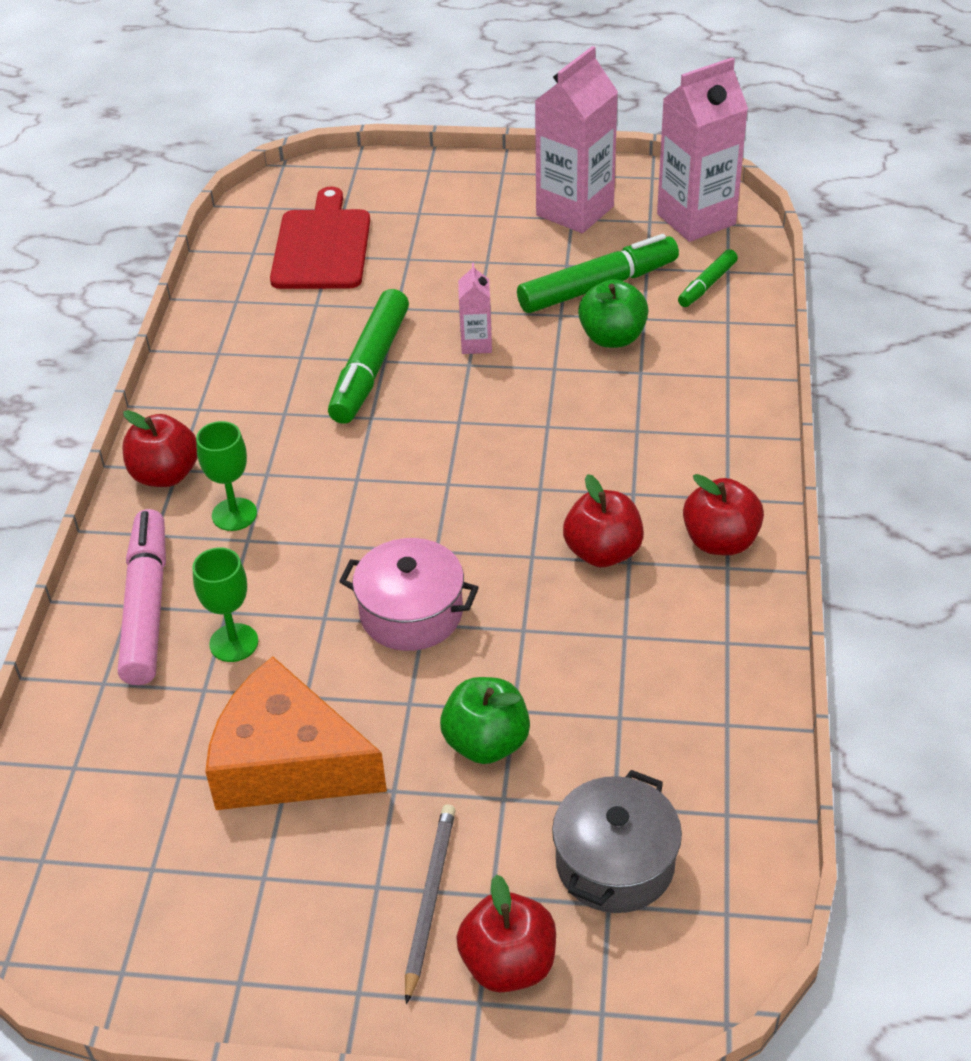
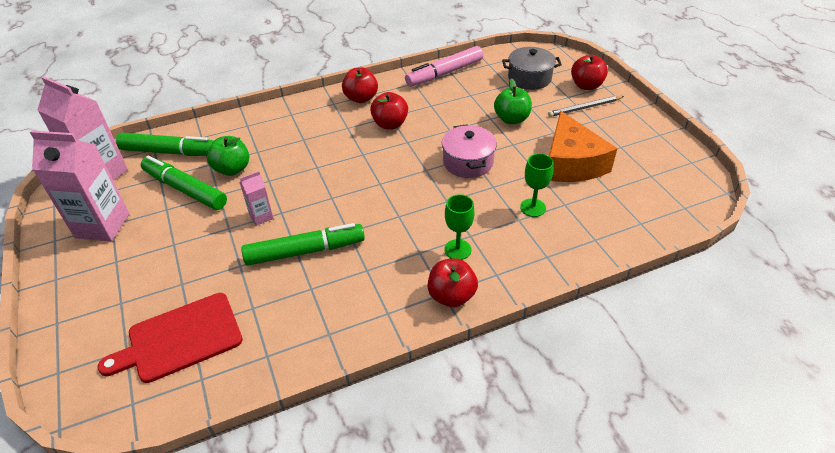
camera: 120 degrees left, 0 degrees up
(147, 606) = (541, 249): pink marker -> pink marker (444, 73)
(707, 285) = (170, 152): green marker -> green marker, size x1.88

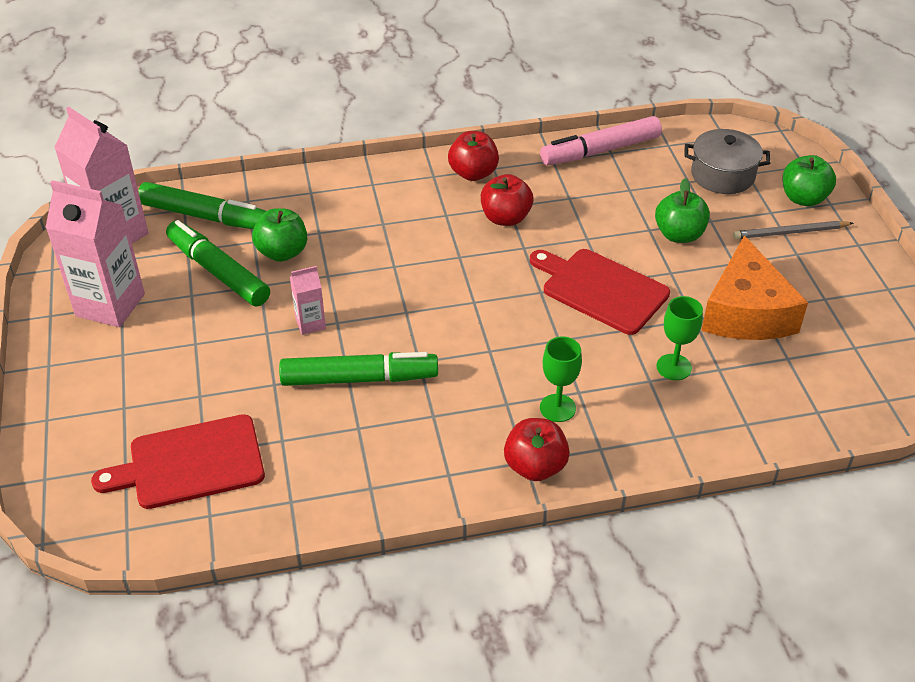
camera: 10 degrees right, 0 degrees up
(468, 162) = (601, 289): pink pot -> red cutting board
(586, 86) = (803, 198): red apple -> green apple

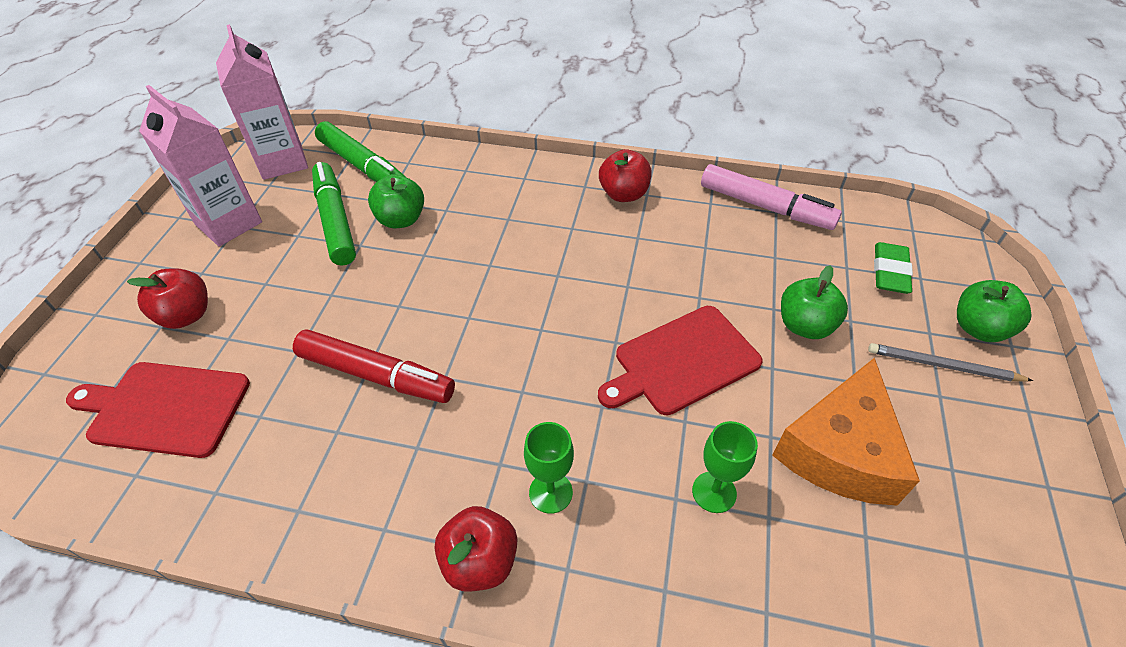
camera: 25 degrees right, 5 degrees up
(310, 323) = (374, 299): pink carton -> none
(359, 379) = (376, 375): green marker -> red marker
(505, 218) = (627, 249): red apple -> red apple (186, 315)
(600, 151) = (765, 207): pink marker -> pink marker turned 150 degrees counterclockwise
(601, 289) = (682, 361): red cutting board -> red cutting board turned 90 degrees counterclockwise
(722, 175) = (890, 271): grey pot -> green eraser

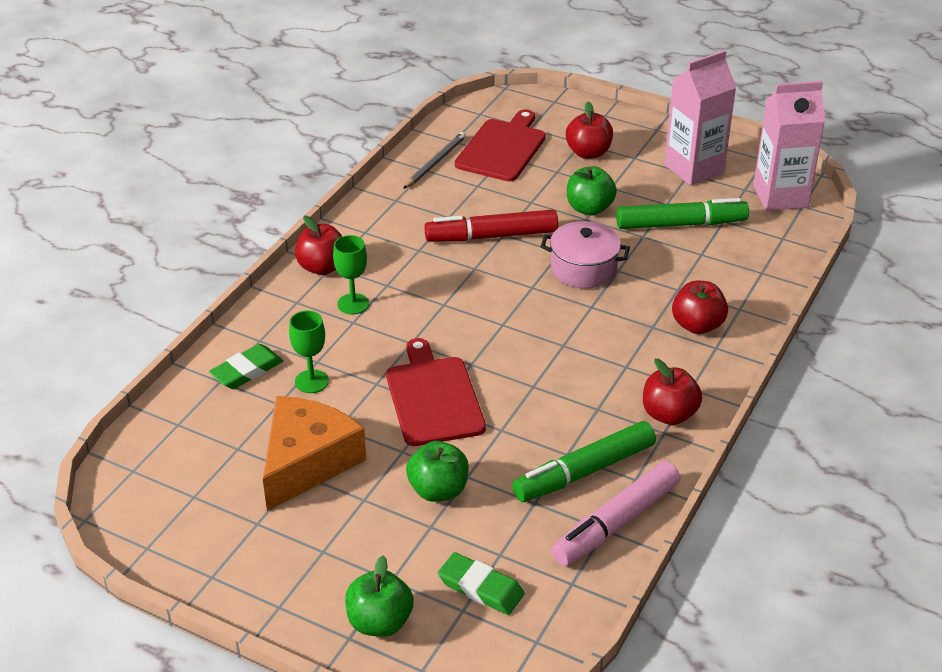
camera: 105 degrees right, 10 degrees down
(363, 166) = (761, 243): green marker -> green marker (584, 472)
(376, 375) = (491, 236): red marker -> red marker turned 45 degrees clockwise
(401, 219) = (671, 261): green apple -> green apple (589, 208)
(427, 281) = (583, 269): none -> pink pot
(497, 192) = (697, 325): none -> red apple
(731, 583) = (247, 371): none -> green eraser
(840, 451) = (307, 462): orange cheese -> orange cheese turned 75 degrees clockwise
(943, 366) = (351, 569): grey pencil -> grey pencil (435, 162)

